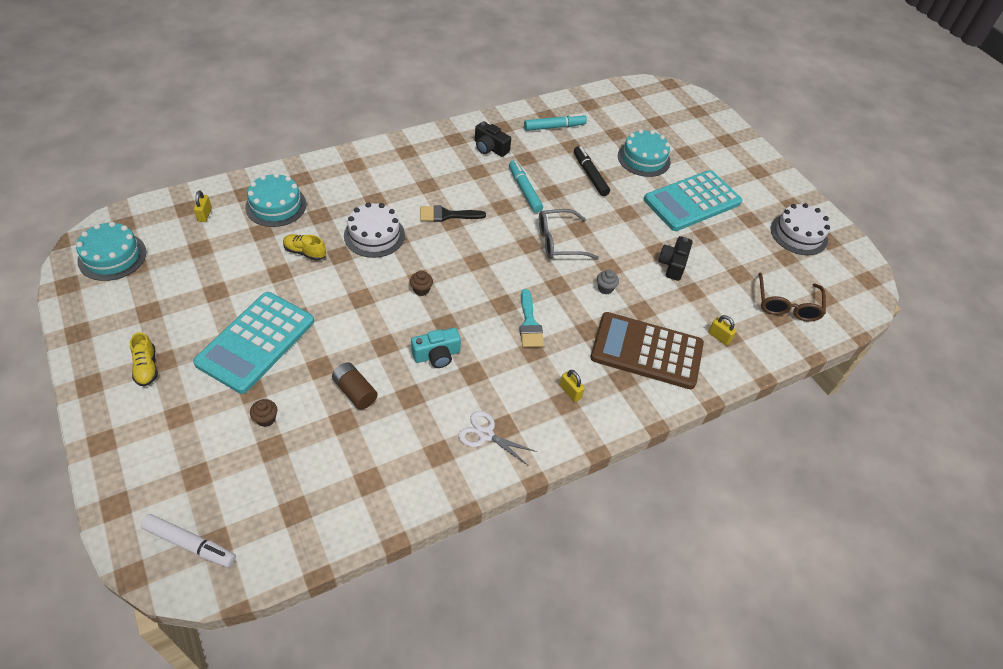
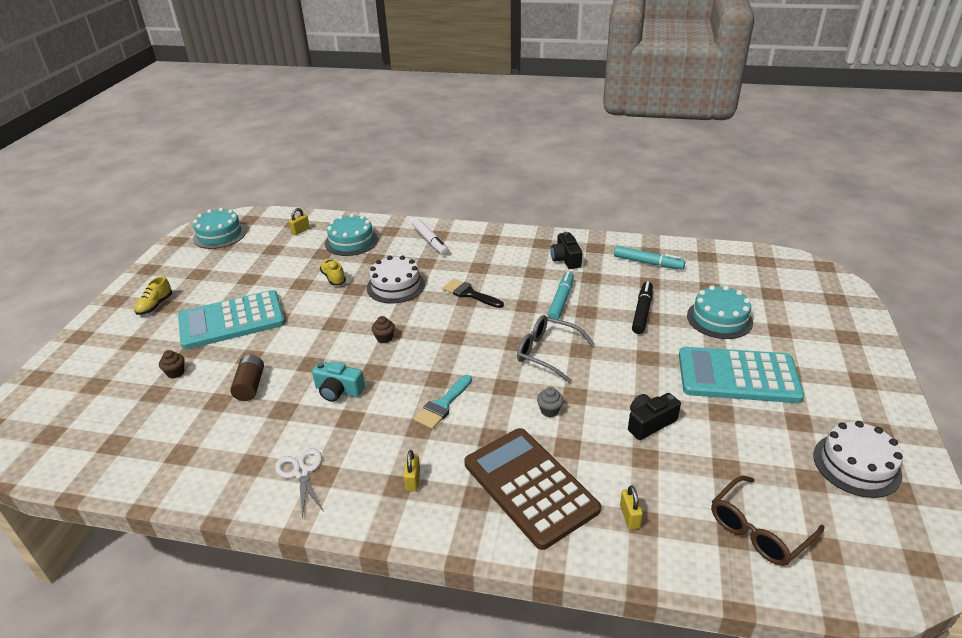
camera: 45 degrees right, 15 degrees down
(190, 544) = (37, 426): white marker -> white marker (430, 241)

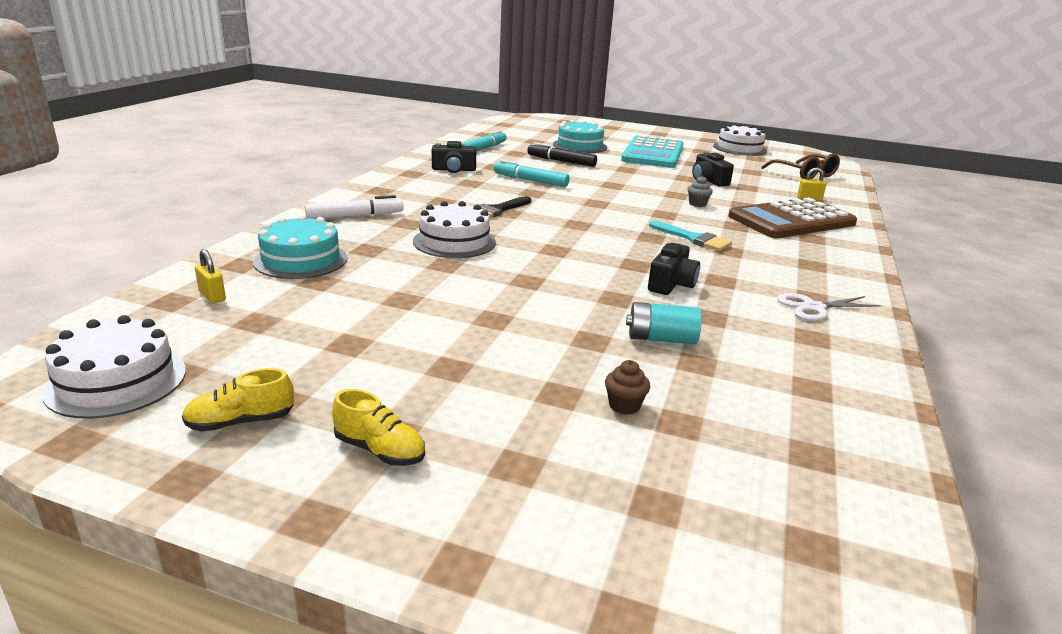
camera: 85 degrees left, 10 degrees down
(219, 235) = (116, 381): turquoise cake -> white cake
(232, 320) = (484, 357): turquoise calculator -> none
(250, 386) = (661, 339): brown battery -> turquoise battery
(333, 278) = (403, 276): yellow shoe -> yellow shoe (241, 422)
(338, 391) = (671, 284): turquoise camera -> black camera
(384, 338) = (570, 255): brown cupcake -> none
(413, 480) = (802, 258): yellow padlock -> none
(547, 353) = (614, 195): grey glasses -> none

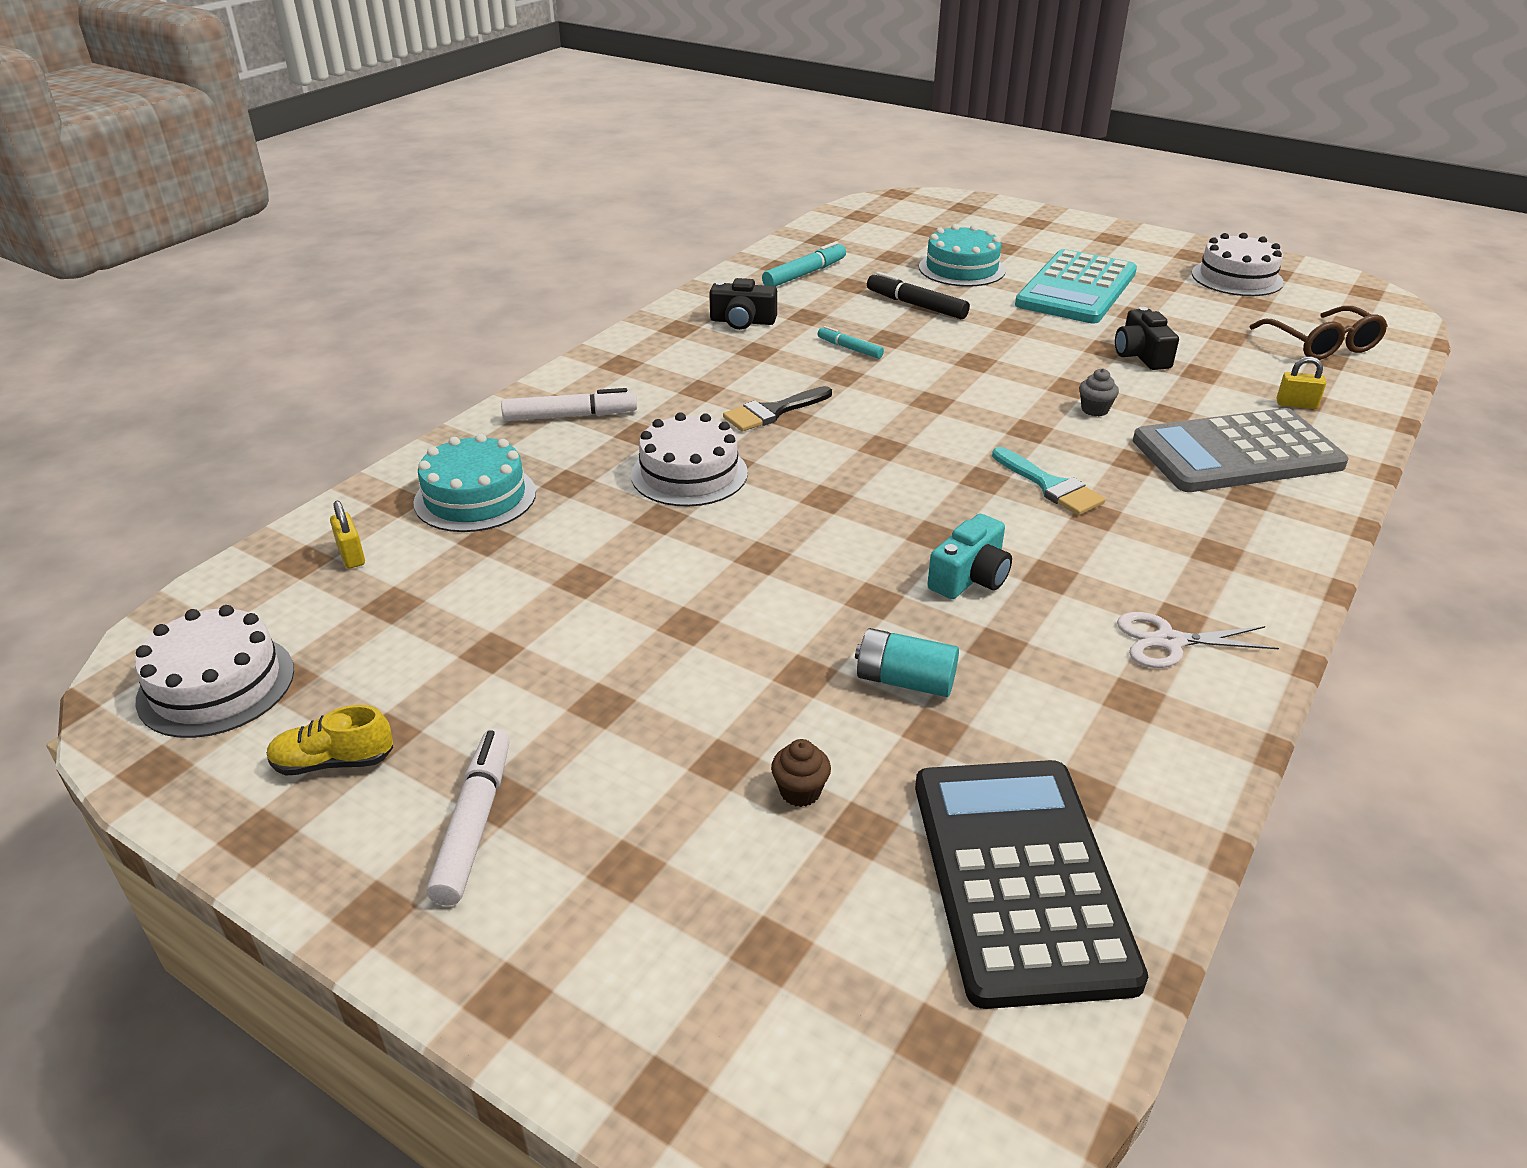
camera: 15 degrees right, 10 degrees up
(380, 450) = (474, 823): yellow shoe -> white marker
(530, 180) = (849, 348): turquoise marker -> turquoise marker, size x0.62
(671, 284) = (970, 577): black camera -> turquoise camera
(791, 220) = (1236, 453): brown calculator -> grey calculator
(805, 440) = (1020, 878): none -> black calculator

